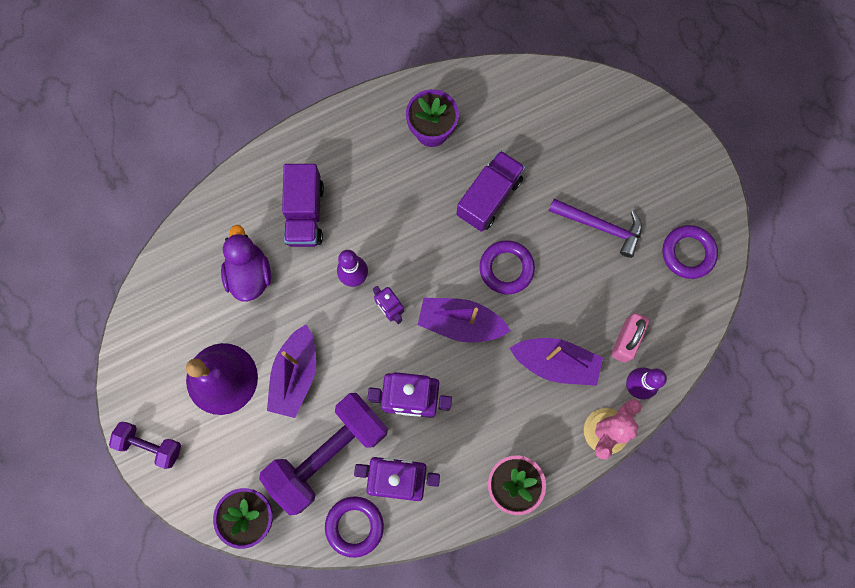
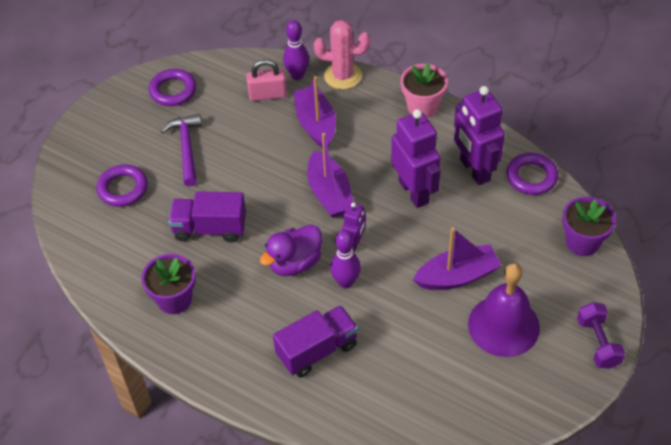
camera: 120 degrees left, 25 degrees down
(249, 274) = (402, 360): purple duck -> purple duck (294, 263)
(328, 453) = (496, 221): purple dumbbell -> none
(506, 268) = (263, 188): purple ring -> purple ring (123, 188)

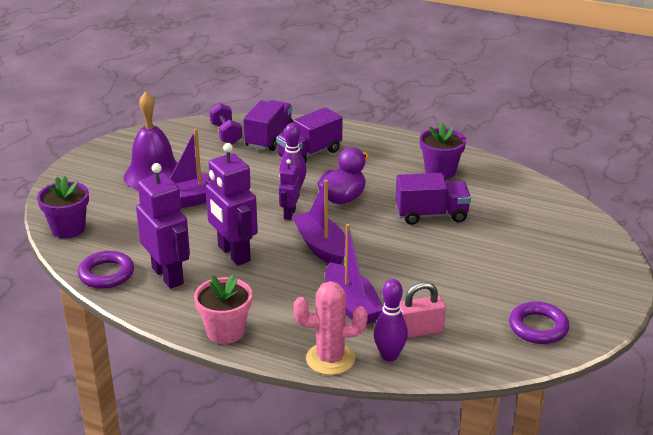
camera: 170 degrees right, 20 degrees down
(123, 188) = (535, 237): purple ring -> none
(186, 148) = (489, 273): purple hammer -> none
(363, 390) = (269, 138): none -> purple truck
(598, 343) = (76, 171): purple dumbbell -> purple dumbbell (226, 134)

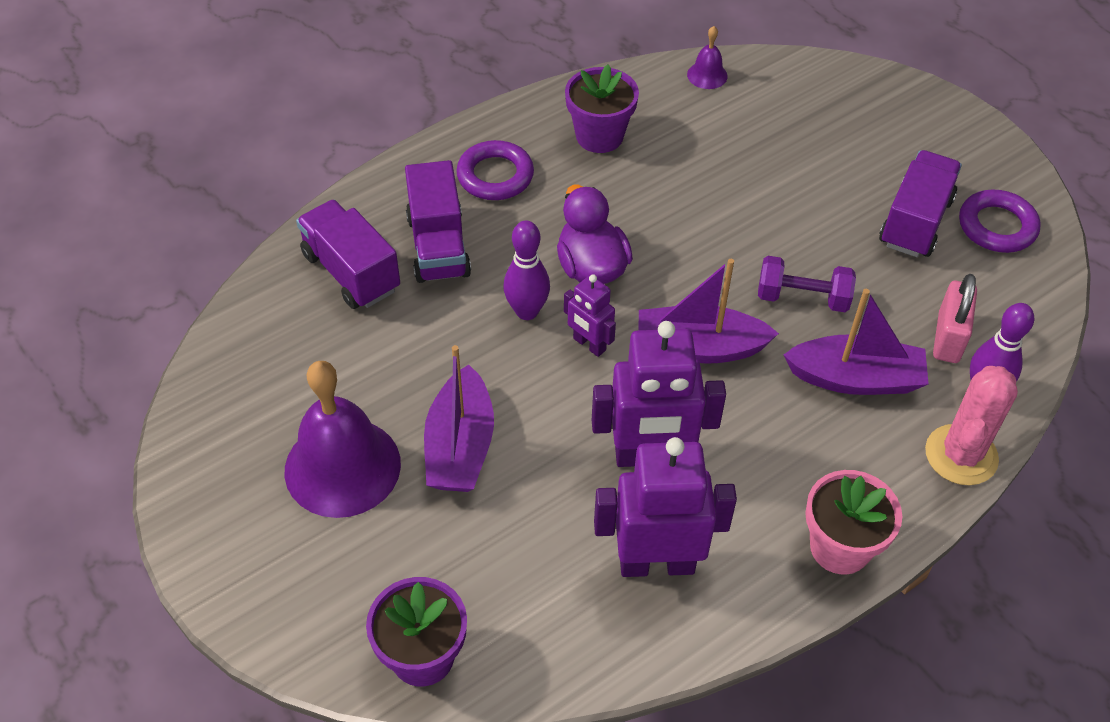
camera: 60 degrees left, 20 degrees up
(106, 274) = (599, 647): purple ring -> purple ring (495, 176)
(226, 134) = (289, 318): purple dumbbell -> purple dumbbell (802, 298)
(431, 215) = (699, 197): purple truck -> purple truck (915, 222)
(533, 189) = (707, 75): none -> purple bell

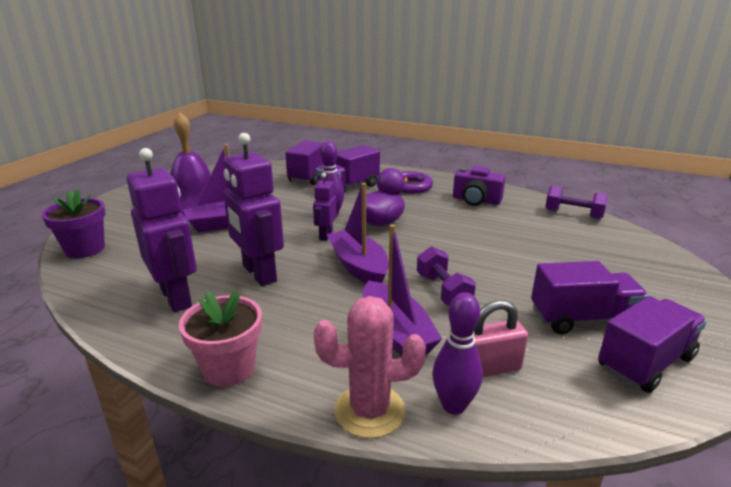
camera: 60 degrees right, 25 degrees down
(599, 136) = (476, 200): purple flower pot -> purple camera
(707, 75) = (573, 214): purple bell -> purple dumbbell
(997, 226) = (645, 362): purple ring -> purple truck

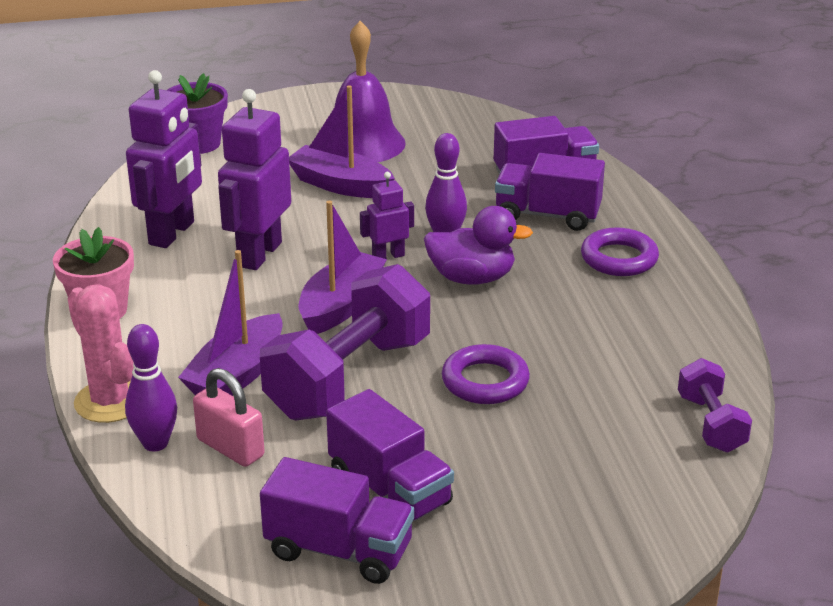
camera: 55 degrees right, 5 degrees up
(443, 291) = (349, 378): purple dumbbell -> purple dumbbell, size x1.94
(476, 200) = (644, 326): purple camera -> none
(488, 252) = (485, 381): none -> purple ring

